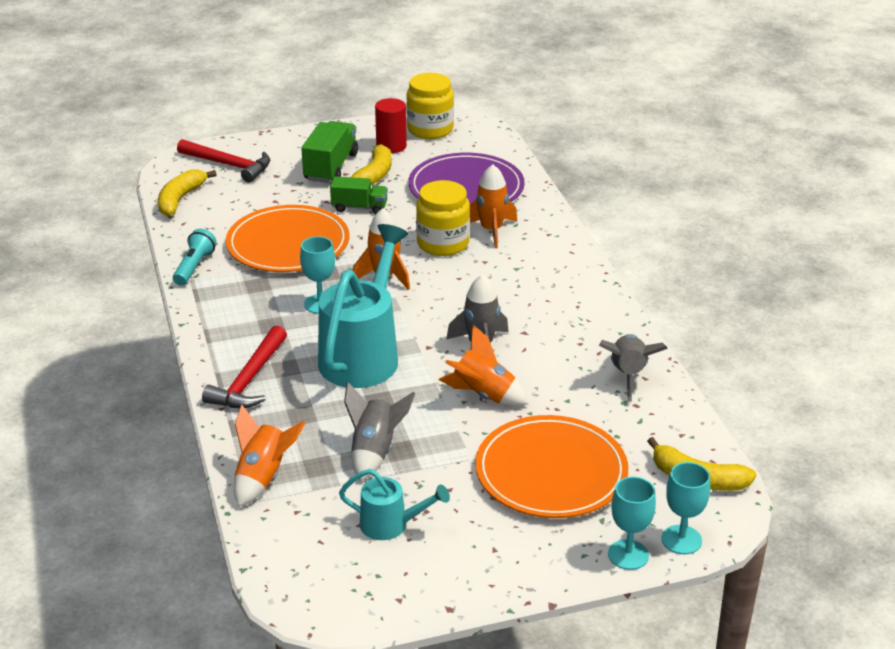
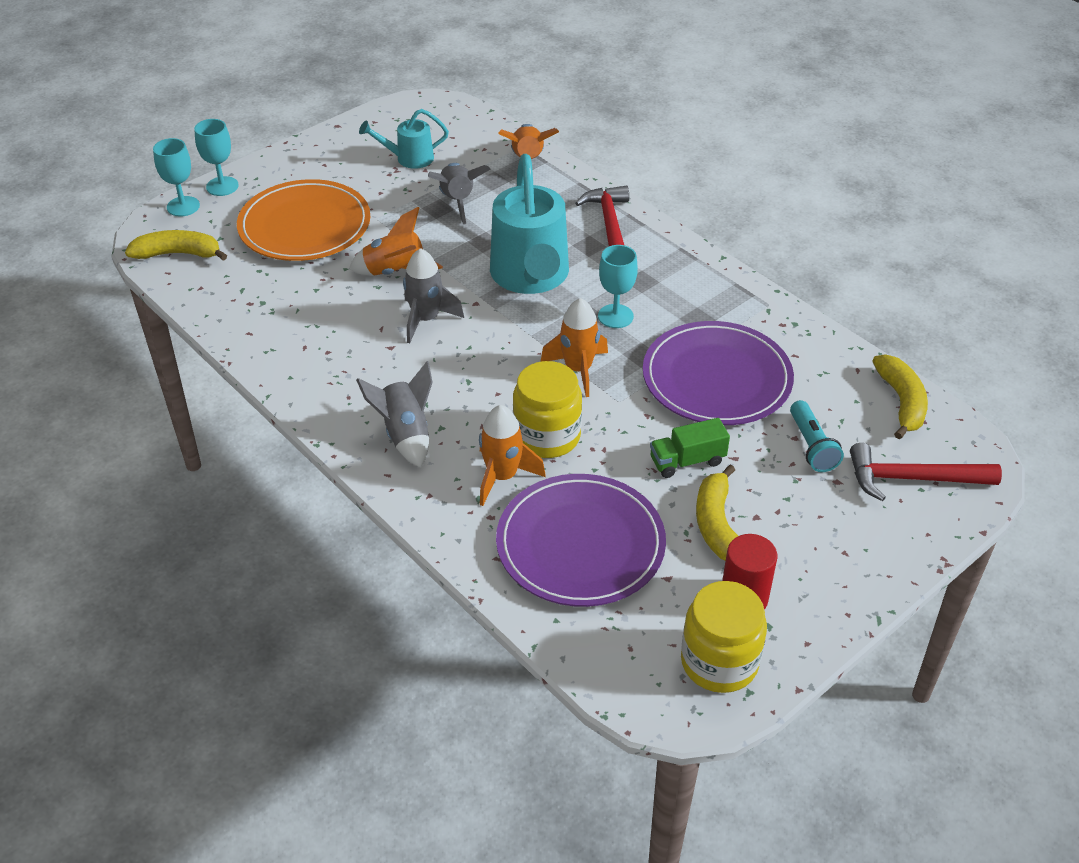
camera: 155 degrees right, 10 degrees up
(194, 267) = (781, 319): turquoise flashlight -> turquoise flashlight (812, 446)
(288, 244) = (716, 378): orange plate -> purple plate
(331, 167) = (785, 522): green truck -> none
(628, 375) = (266, 330): grey rocket -> grey rocket (405, 434)

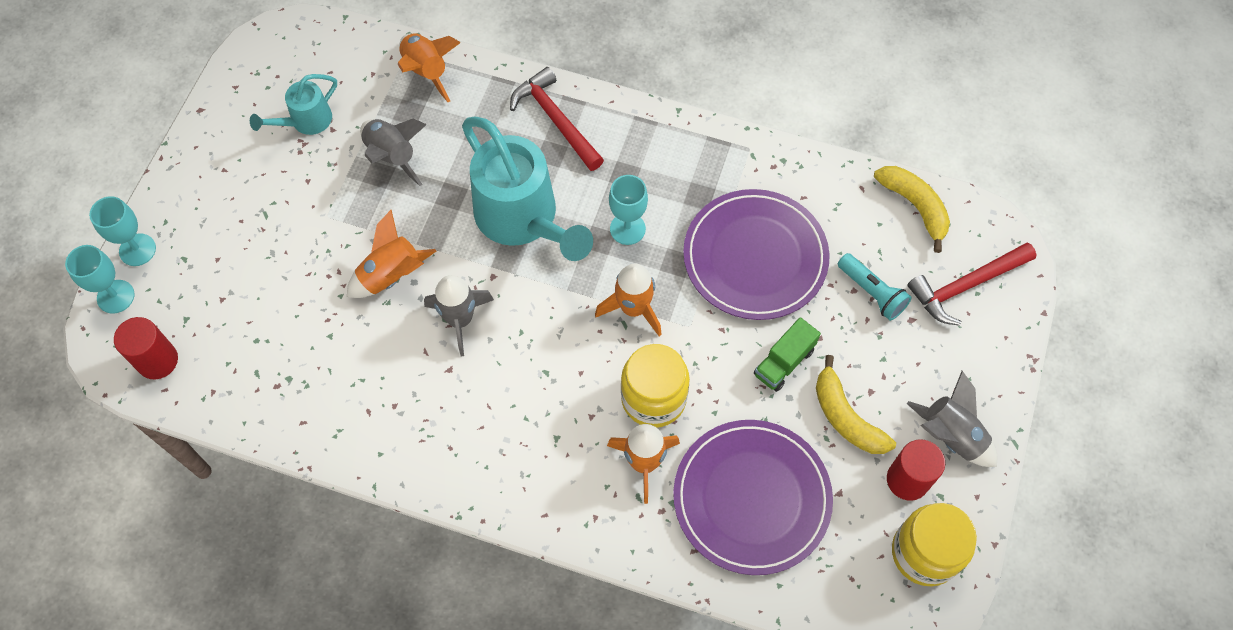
camera: 30 degrees left, 20 degrees up
(178, 254) = (157, 360): yellow banana -> red cylinder
(305, 226) = (261, 261): orange plate -> none
(405, 434) = (531, 463): grey rocket -> grey rocket (951, 436)

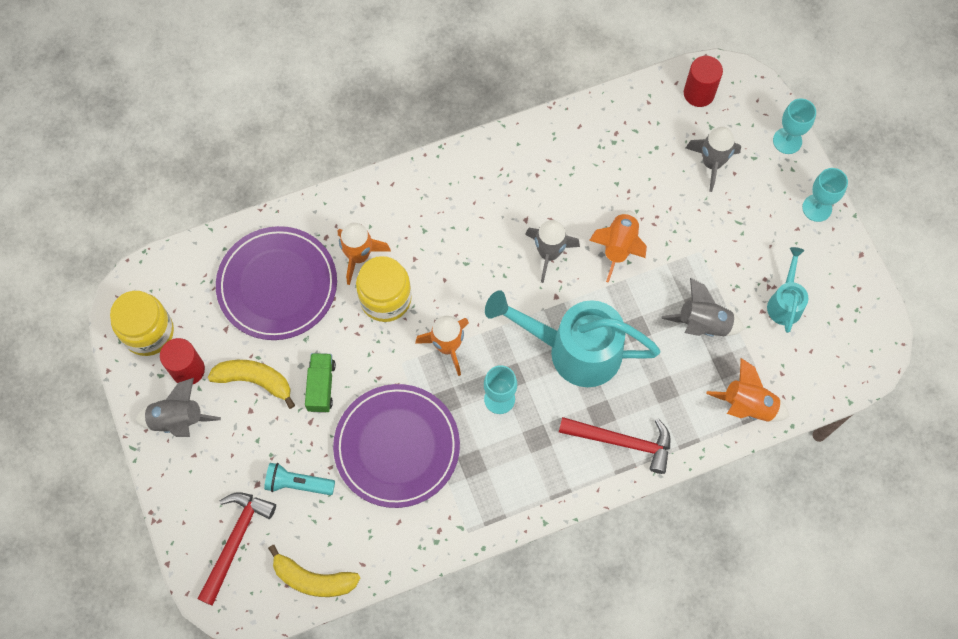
camera: 140 degrees right, 5 degrees up
(115, 296) = (766, 106): turquoise goblet -> turquoise goblet (817, 208)
(226, 284) = (712, 163): none -> grey rocket

